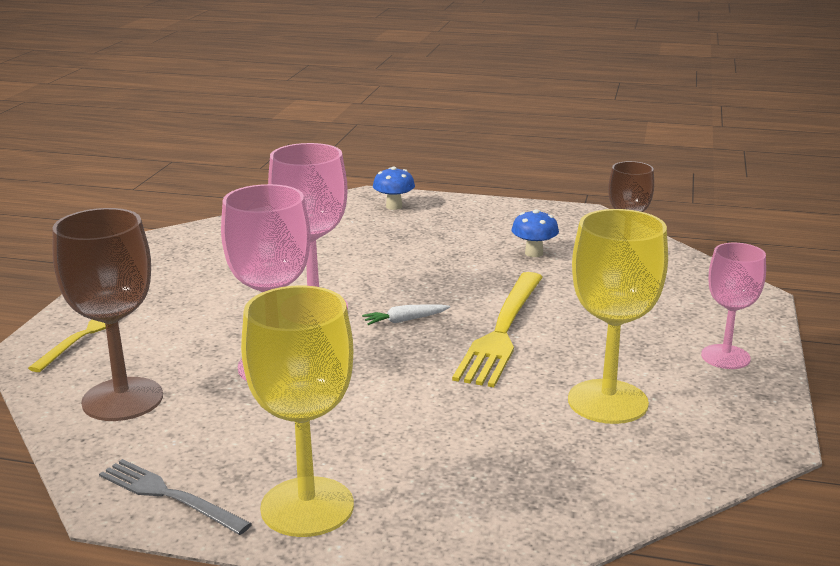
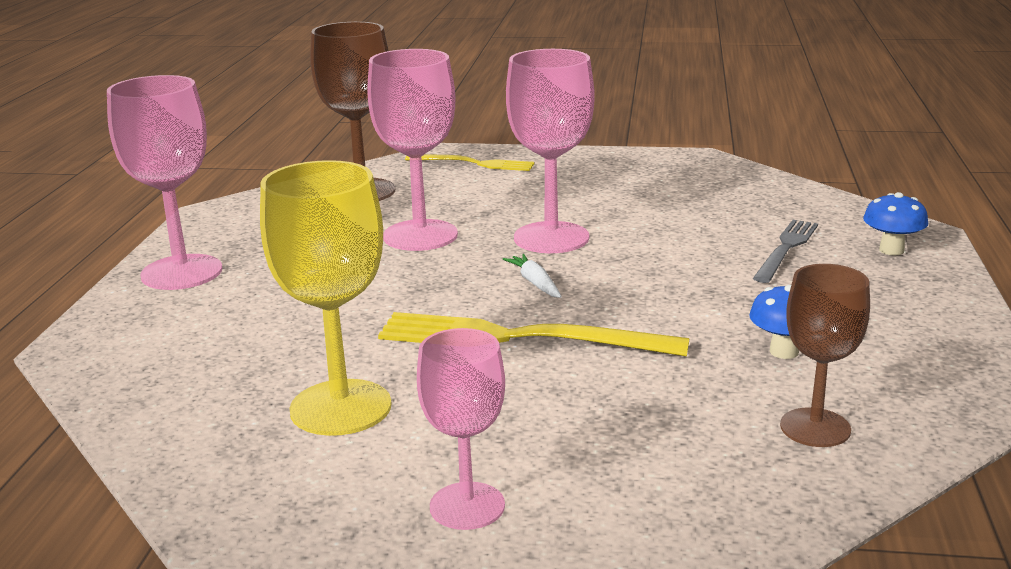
camera: 85 degrees right, 0 degrees up
(169, 496) = (214, 226): grey fork -> grey fork (786, 249)
(307, 507) = (181, 272): yellow goblet -> pink goblet

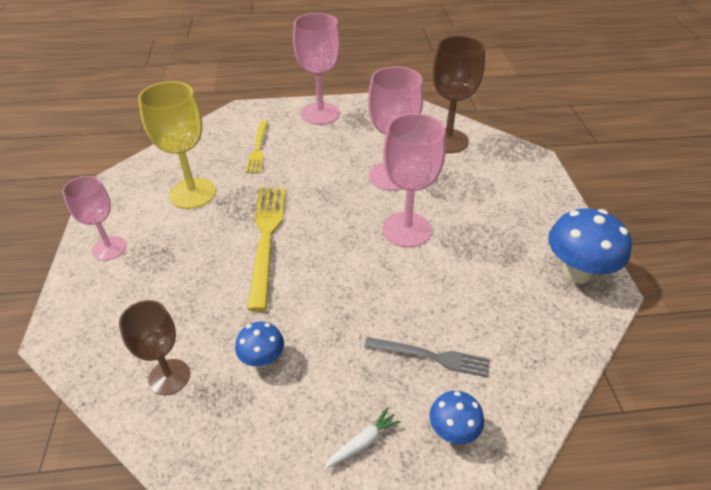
camera: 75 degrees right, 20 degrees up
(474, 163) = (520, 174): yellow fork -> yellow fork (258, 149)
(535, 283) = (337, 233): white carrot -> white carrot (362, 443)
(667, 165) = (576, 272): none -> blue mushroom

